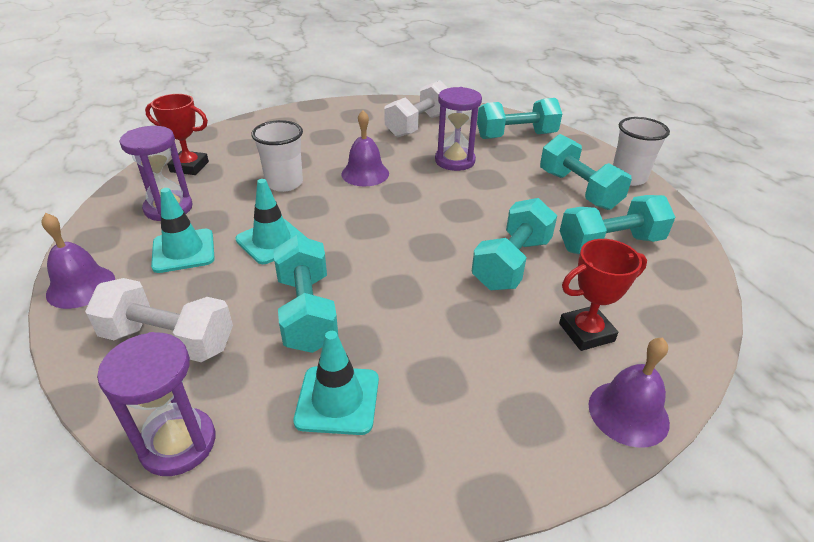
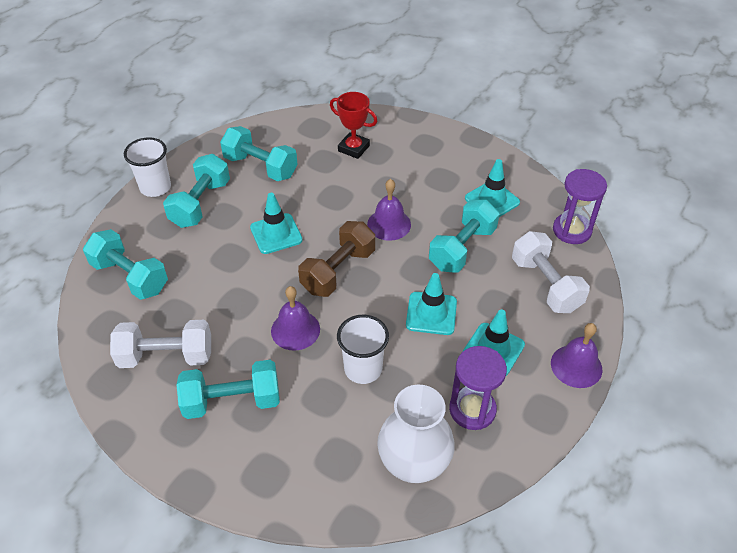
camera: 130 degrees left, 10 degrees up
(189, 167) = (414, 463): red trophy -> white vase
(395, 219) = (338, 271): none -> brown dumbbell
(455, 161) = (218, 289): purple hourglass -> none
(487, 209) = (276, 234): none -> turquoise traffic cone
(512, 263) = (326, 195): turquoise dumbbell -> turquoise dumbbell (232, 401)
(628, 413) = (391, 121): purple bell -> purple bell (389, 224)

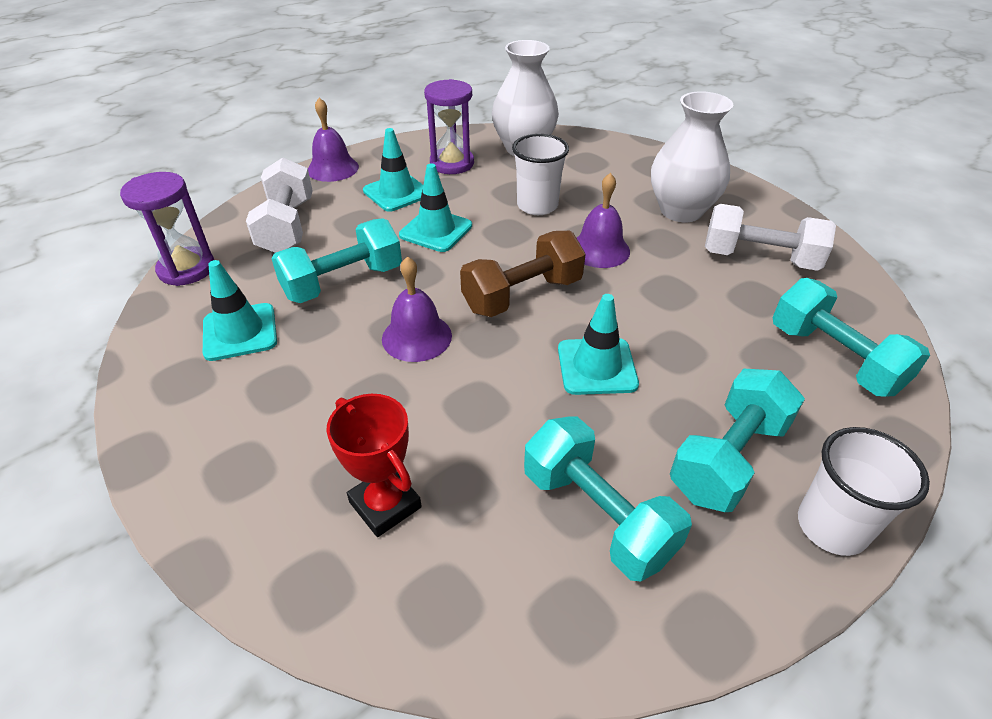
camera: 160 degrees left, 5 degrees down
(232, 401) = (681, 211): turquoise dumbbell -> white vase

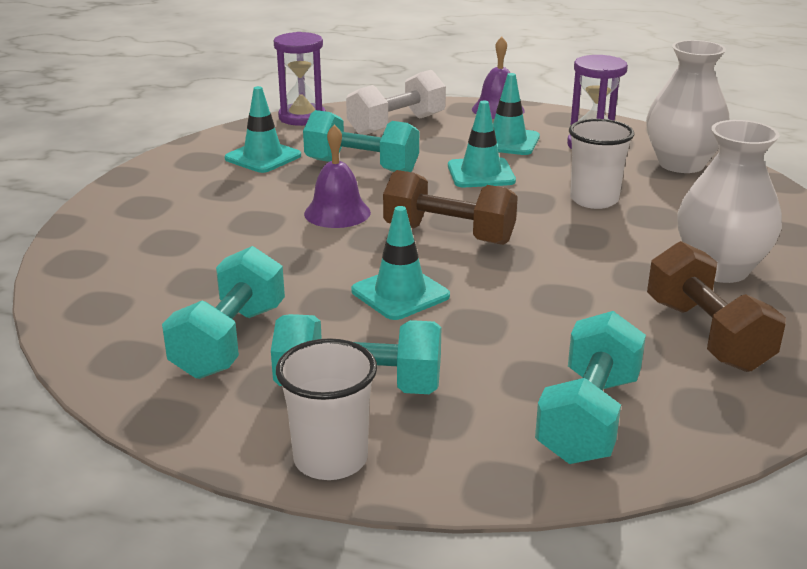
camera: 55 degrees right, 15 degrees down
(385, 505) = (161, 260): red trophy -> none
(599, 249) = (573, 247): purple bell -> none
(759, 258) = (706, 335): white dumbbell -> brown dumbbell

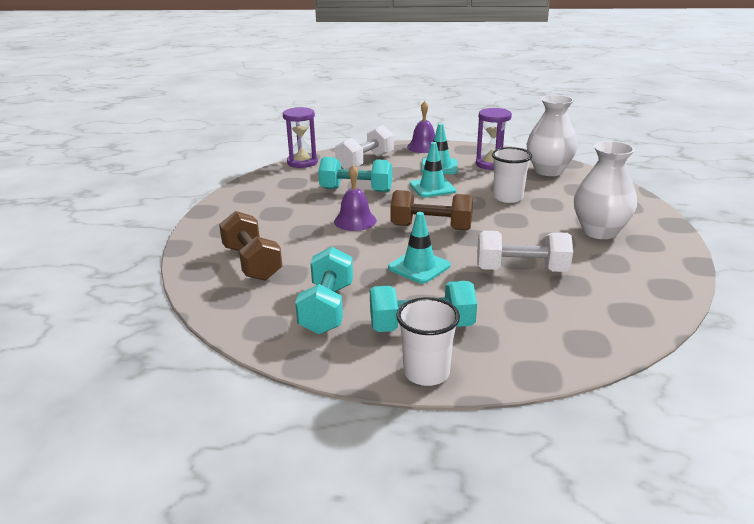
camera: 10 degrees left, 0 degrees up
(263, 157) = (289, 190): turquoise traffic cone -> none
(560, 317) = (521, 270): none -> white dumbbell
(588, 417) = (566, 327): turquoise dumbbell -> none
(706, 335) = (610, 271): brown dumbbell -> brown dumbbell (252, 263)

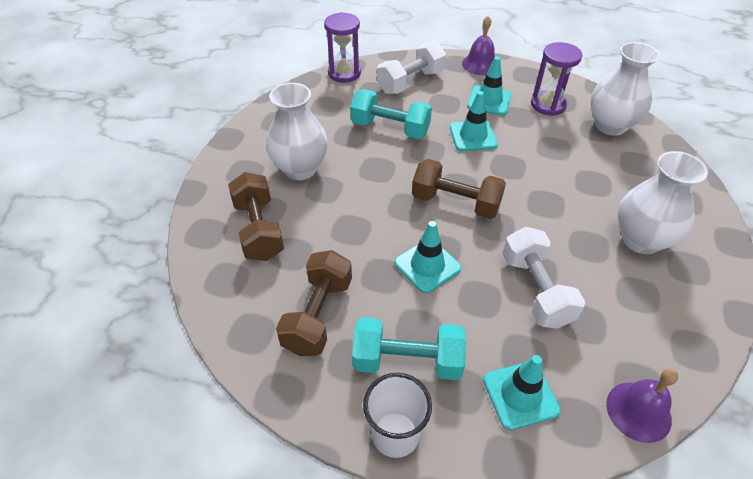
camera: 10 degrees right, 20 degrees up
(280, 222) = (300, 168): none -> white vase
(327, 308) = (318, 315): turquoise dumbbell -> brown dumbbell
(355, 221) = (378, 179): purple bell -> purple bell (638, 411)
(508, 197) = (552, 165): white cup -> none
(521, 270) = (536, 290): white dumbbell -> white dumbbell turned 60 degrees clockwise
(531, 333) = (520, 395): none -> turquoise traffic cone

